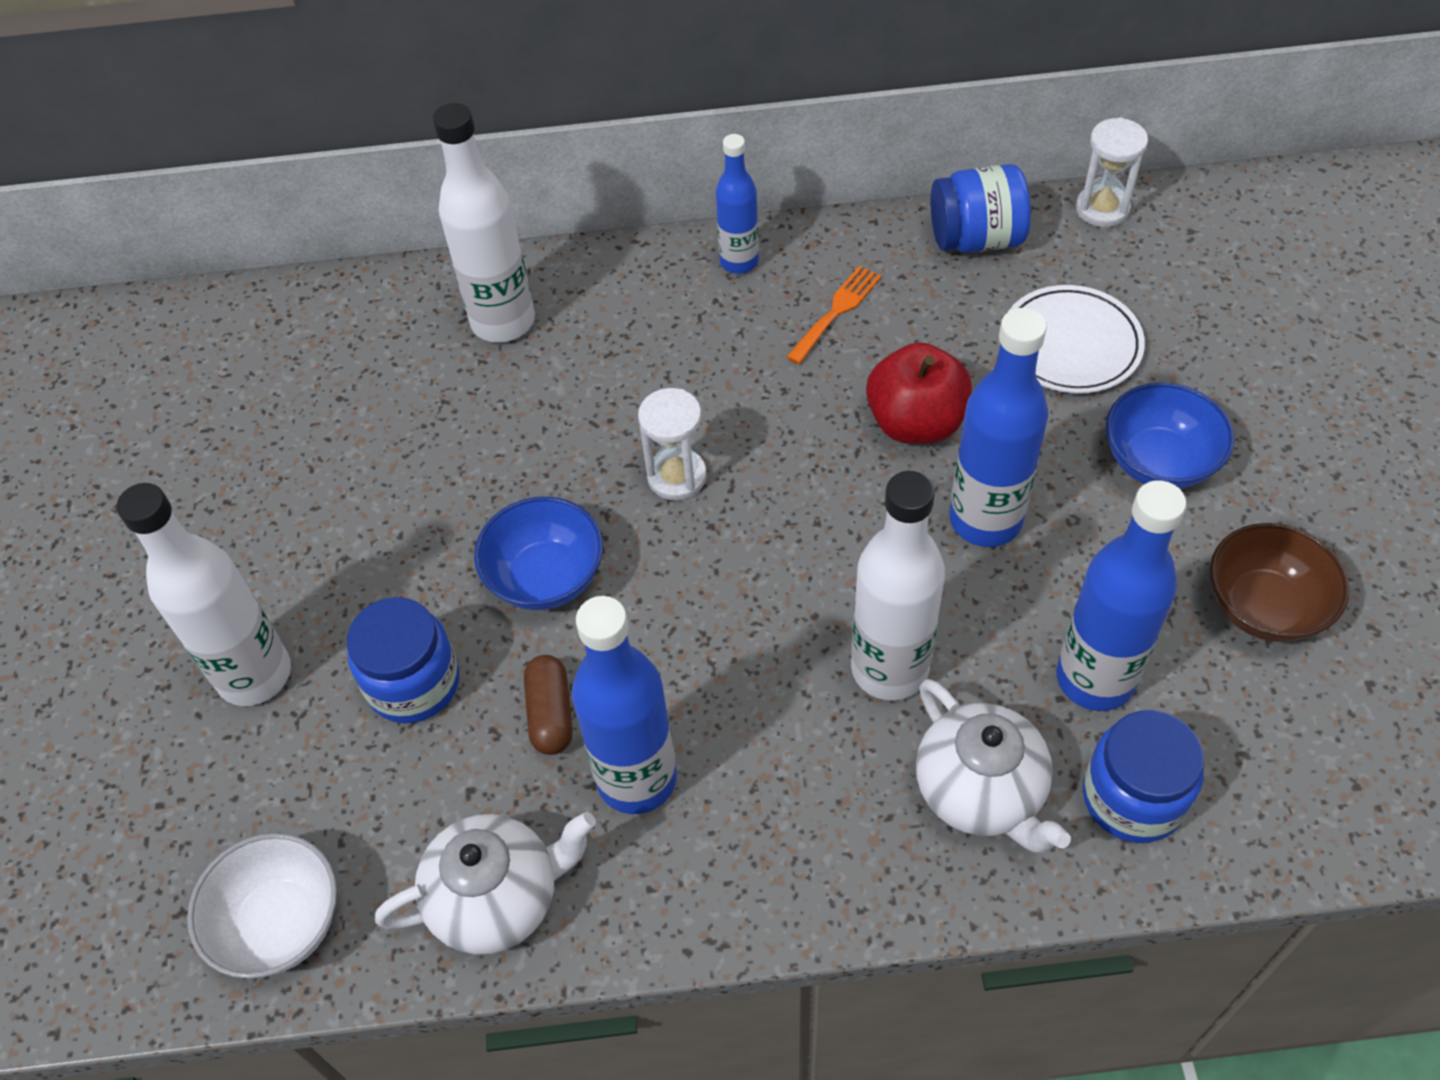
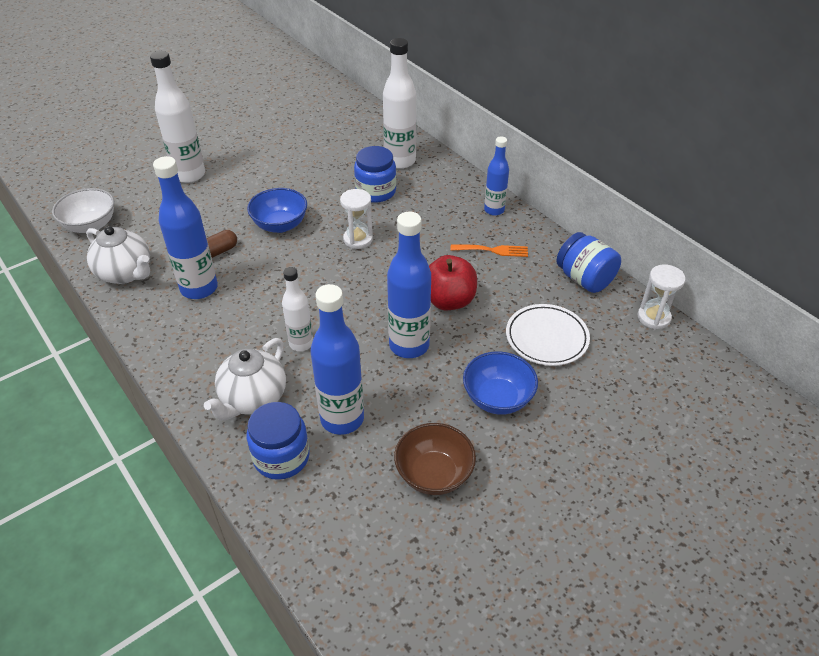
camera: 55 degrees right, 10 degrees down
(413, 683) = (209, 213): blue jar -> blue jar (375, 191)
(889, 669) = (301, 343): white bottle -> white bottle, size x0.61

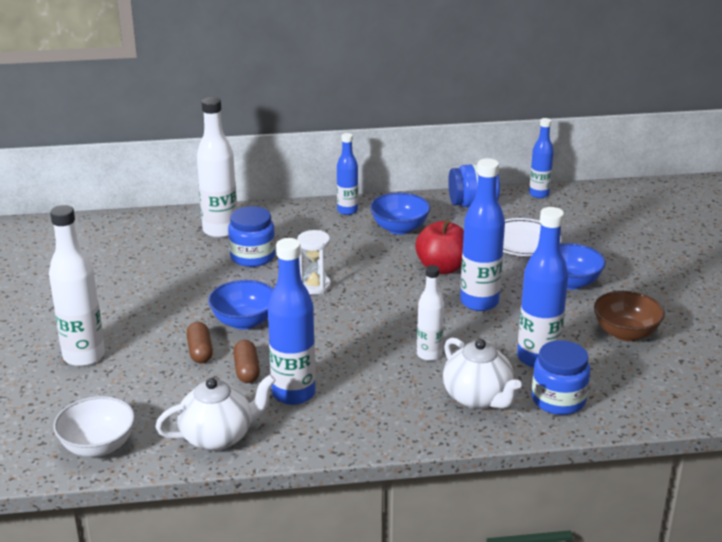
camera: 60 degrees left, 15 degrees down
(227, 221) = (200, 351): none -> brown capsule
(493, 250) = (399, 228): orange fork -> blue bowl
(653, 317) = (539, 194): white hourglass -> blue bottle

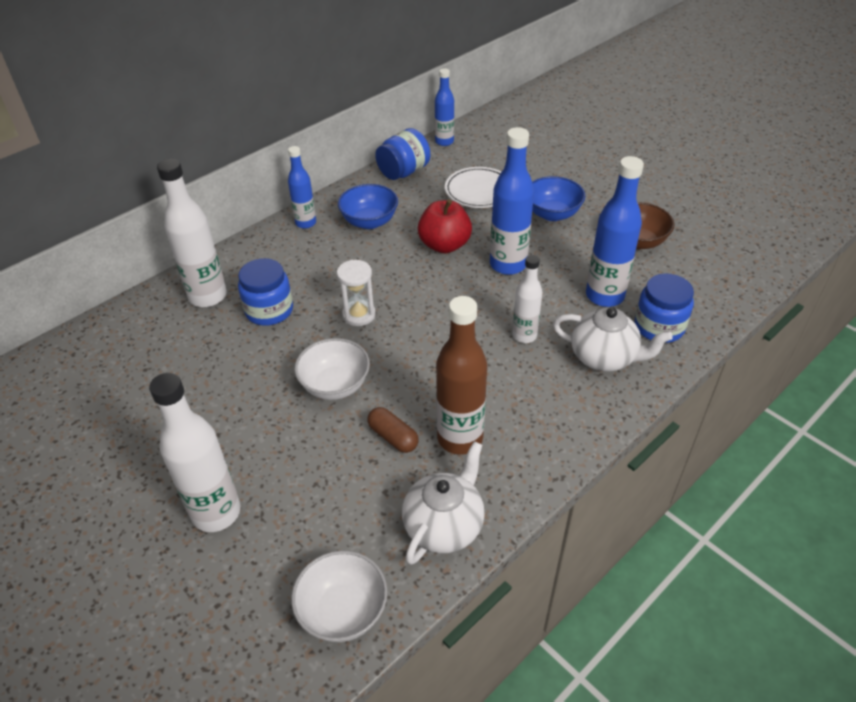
camera: 35 degrees left, 15 degrees up
(200, 351) = (328, 440): brown capsule -> none
(244, 322) = (335, 385): blue bowl -> white bowl
(293, 394) = (460, 438): blue bottle -> brown bottle

